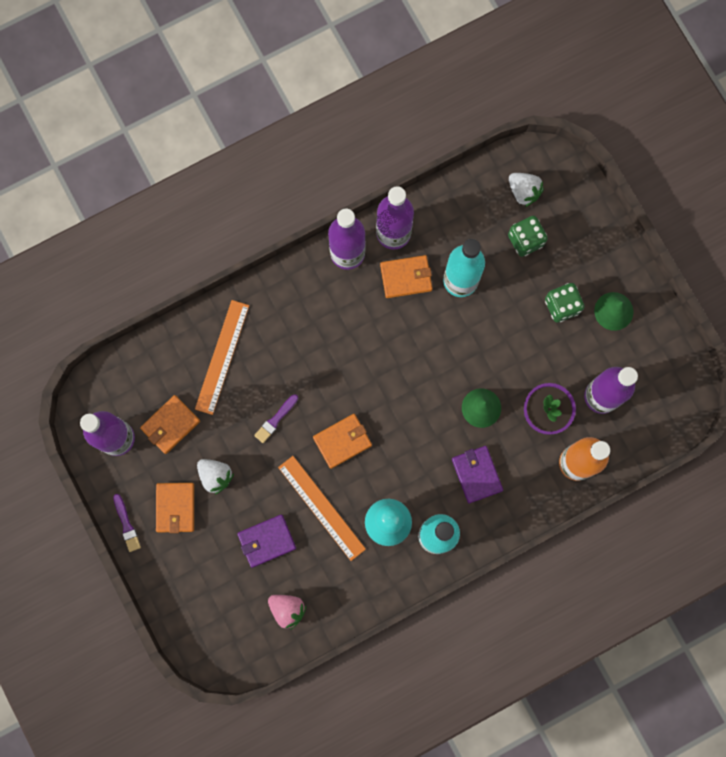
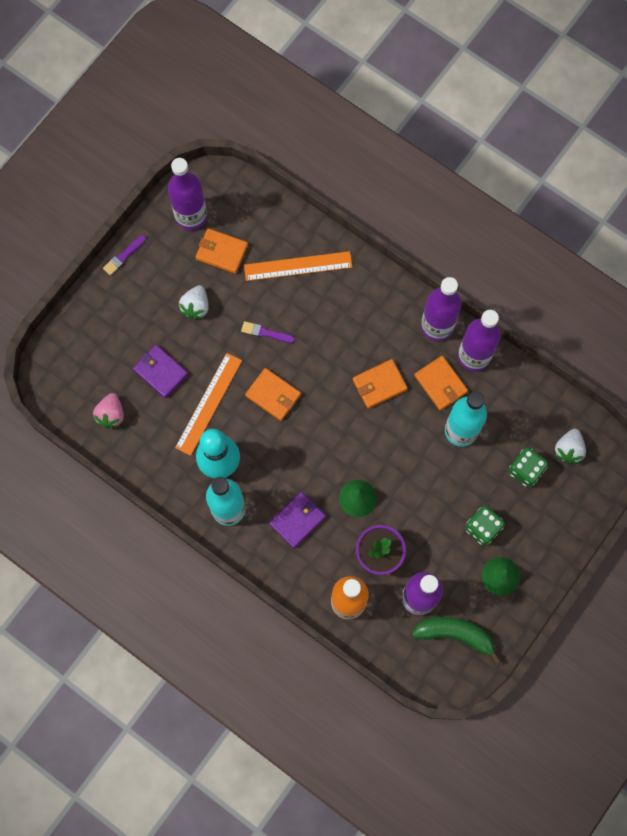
camera: 65 degrees right, 5 degrees down
(175, 507) = (155, 287): orange wallet -> orange wallet (379, 384)
(650, 378) = (455, 635): none -> green banana

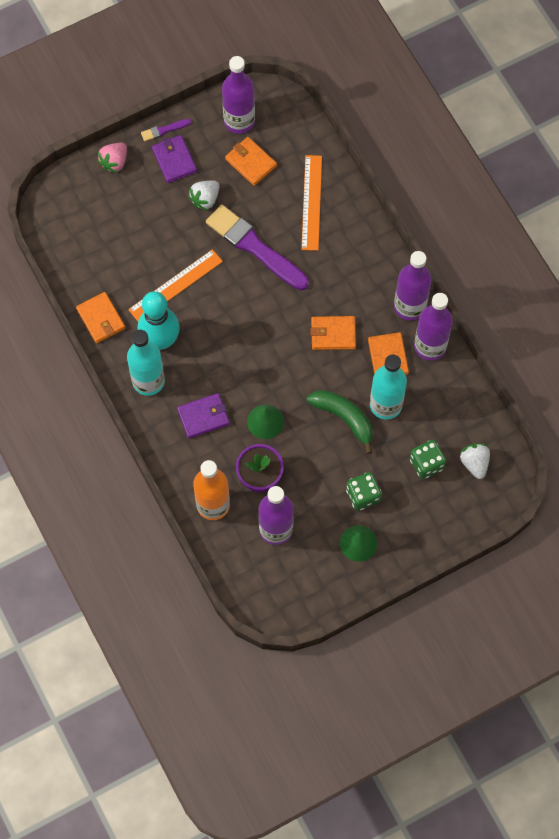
camera: 25 degrees right, 5 degrees down
(111, 414) = (87, 258): pink strawberry -> pink strawberry (114, 162)
(160, 372) = (147, 241): purple wallet -> purple wallet (174, 160)
(266, 333) = (255, 247): purple brush -> purple brush, size x2.35
(273, 395) = (235, 302): orange wallet -> orange wallet (101, 319)
(298, 266) = (312, 202): orange ruler -> orange ruler turned 75 degrees clockwise
(455, 635) = (293, 574): green banana -> green banana (344, 418)
(568, 449) = (474, 463): white strawberry -> white strawberry turned 120 degrees clockwise

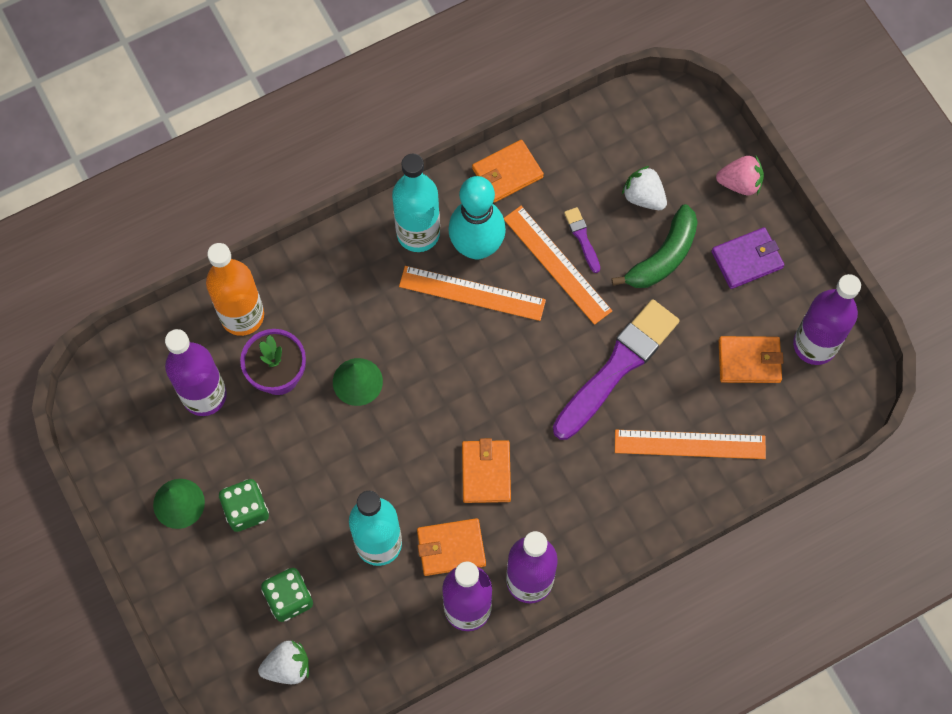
camera: 90 degrees right, 0 degrees up
(114, 162) = (740, 183): pink strawberry -> pink strawberry turned 150 degrees clockwise
(164, 130) = (793, 245): purple brush -> purple brush (582, 238)
(197, 343) = (472, 293): none -> orange ruler
(203, 417) = (366, 302): purple wallet -> none
(205, 199) = (688, 301): white strawberry -> white strawberry (643, 197)
(251, 162) = (749, 361): orange wallet -> orange wallet turned 45 degrees clockwise
(344, 418) = (360, 486): green banana -> green banana (663, 257)

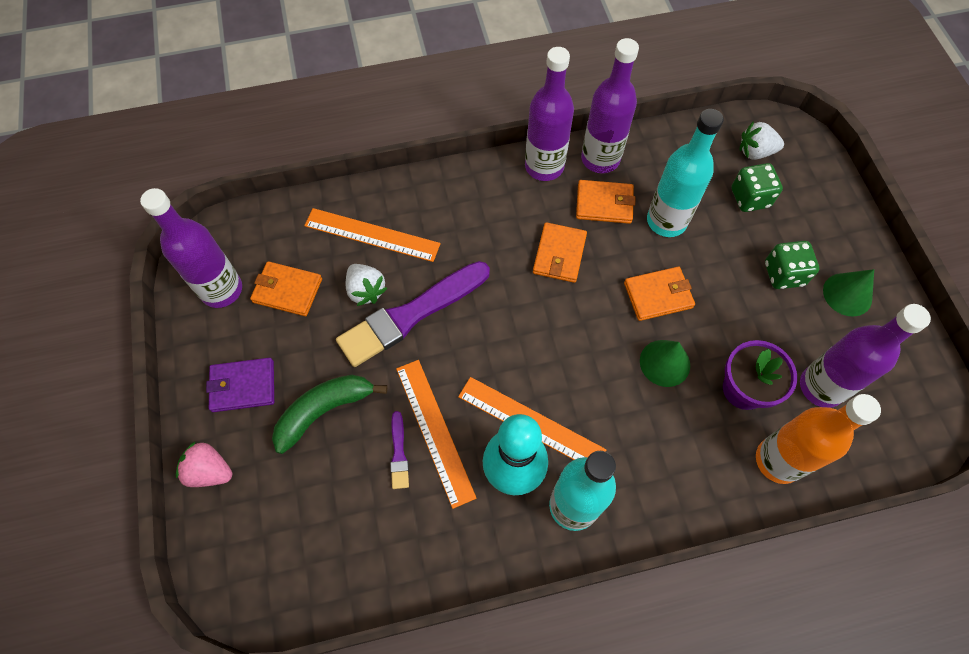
camera: 165 degrees left, 5 degrees down
(507, 173) = (455, 554): orange wallet -> orange wallet (658, 295)
(643, 197) = (317, 483): white strawberry -> white strawberry (366, 291)

